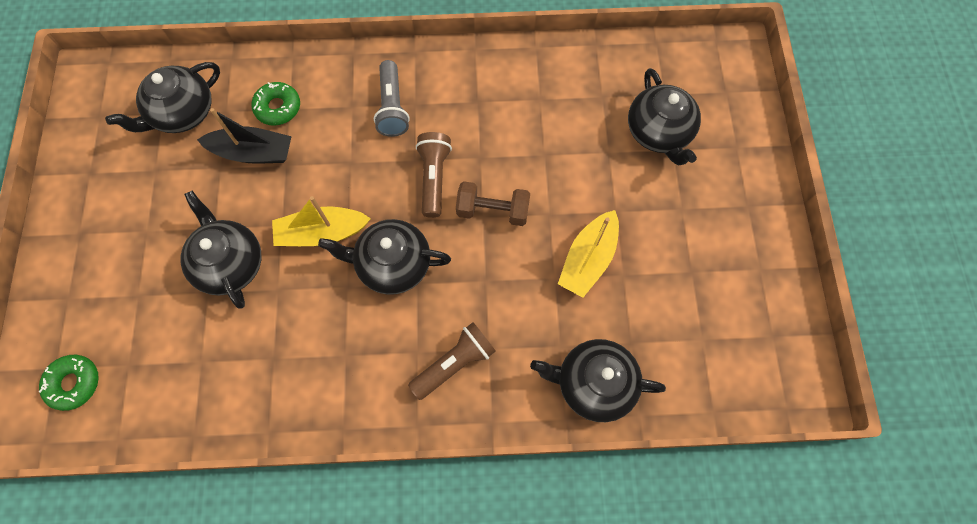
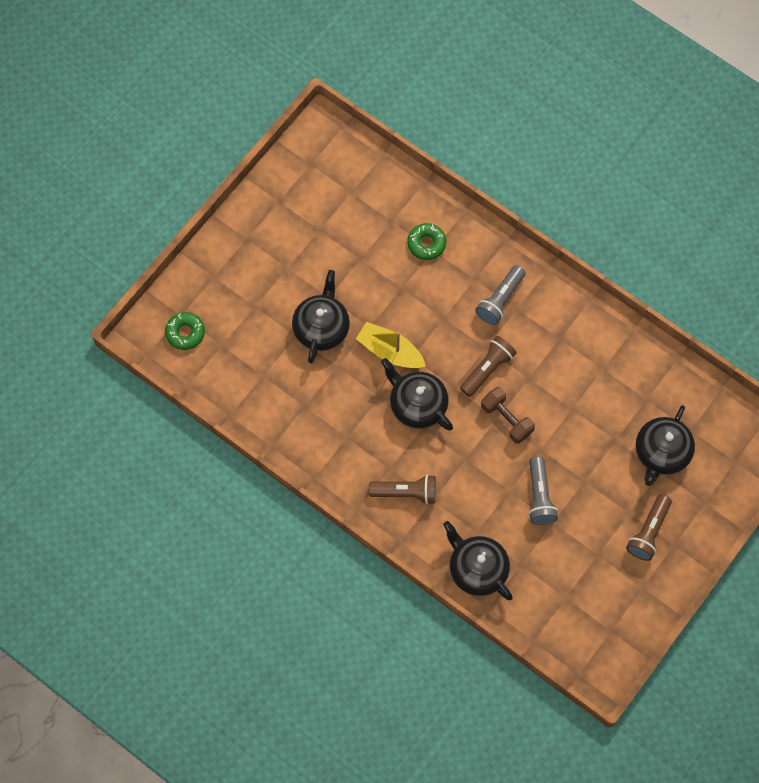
camera: 40 degrees right, 0 degrees up
(182, 113) = (363, 201): black teapot -> none
(253, 153) = (387, 264): black boat -> none
(588, 259) = (539, 496): yellow boat -> grey flashlight
(715, 212) = (648, 532): none -> brown flashlight

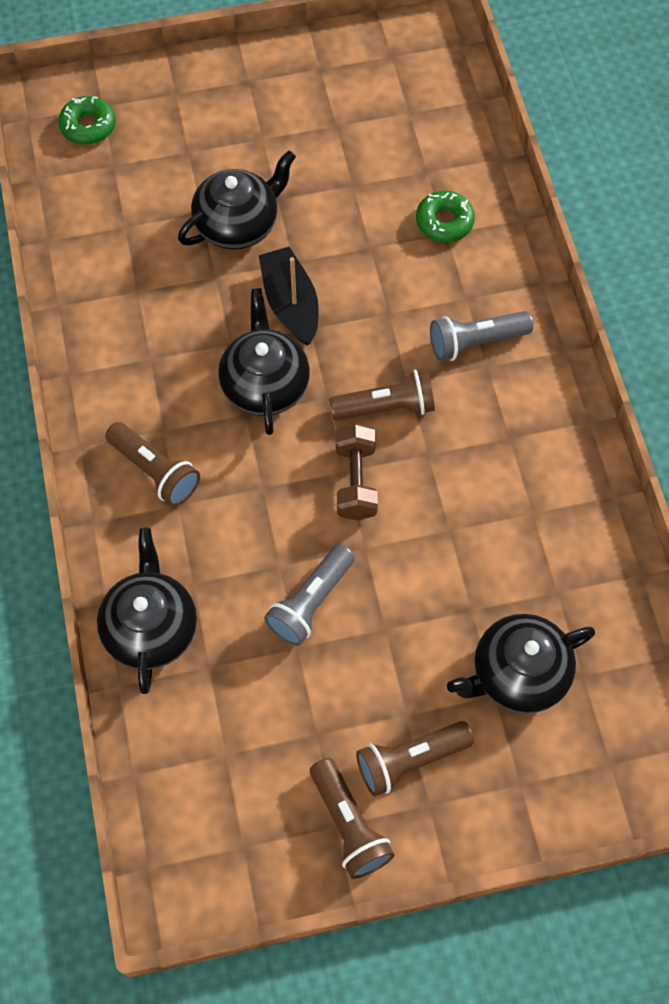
camera: 40 degrees right, 5 degrees down
(390, 351) = (290, 304): yellow boat -> black boat
(647, 582) = (349, 824): none -> brown flashlight

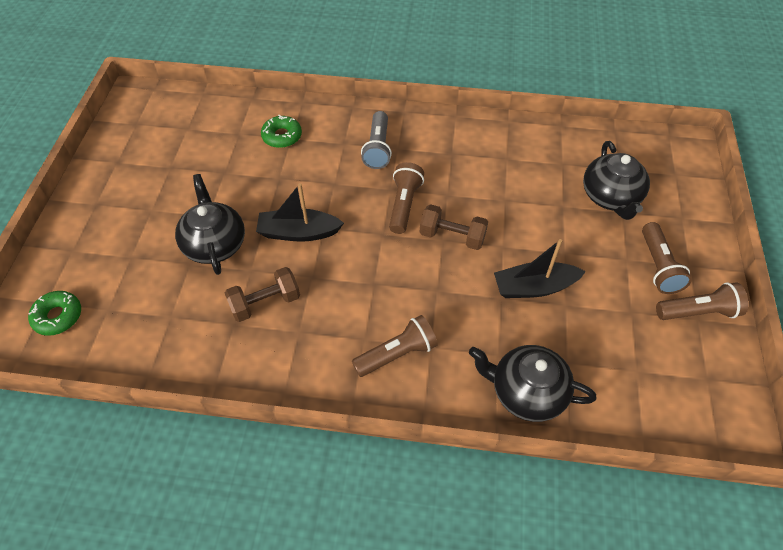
camera: 70 degrees left, 10 degrees down
(175, 310) = (265, 303): none -> brown dumbbell
(265, 384) = (355, 265): black teapot -> none
(310, 602) = (534, 287): grey flashlight -> black boat

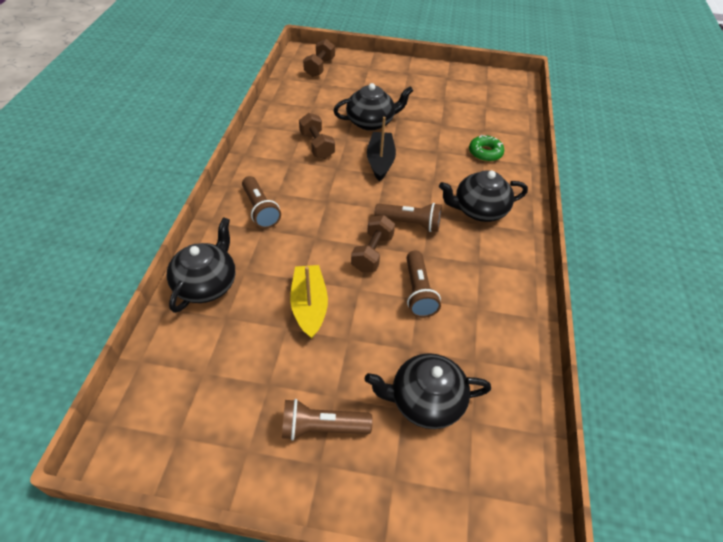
camera: 90 degrees right, 5 degrees down
(58, 316) = (319, 67): green donut -> brown dumbbell
(378, 148) = (479, 210): grey flashlight -> black teapot
(534, 287) = (309, 306): black boat -> yellow boat
(698, 312) = (256, 453): brown flashlight -> brown flashlight (418, 292)

